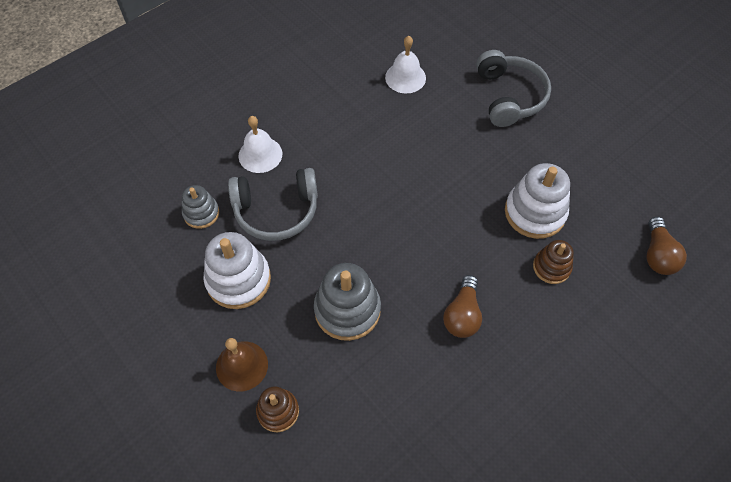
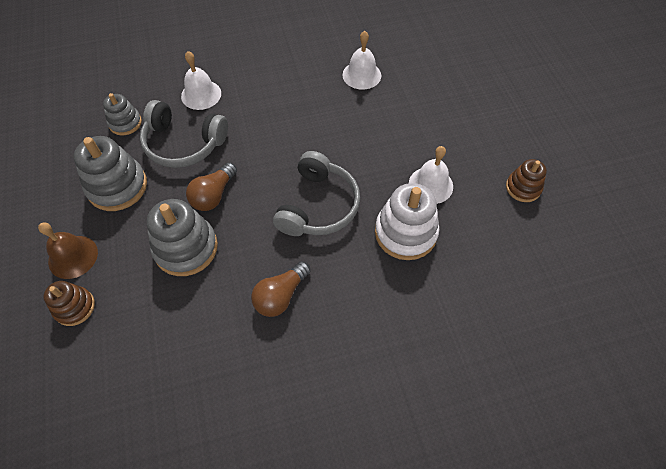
camera: 25 degrees right, 0 degrees up
(238, 280) = (117, 186): white stacking toy -> grey stacking toy
(509, 96) = (445, 122): grey headphones -> grey headphones (318, 206)
(530, 160) = (430, 185): none -> white bell
(551, 267) = (390, 288): brown stacking toy -> brown stacking toy (523, 188)
(657, 255) = (504, 321): brown light bulb -> brown light bulb (214, 195)

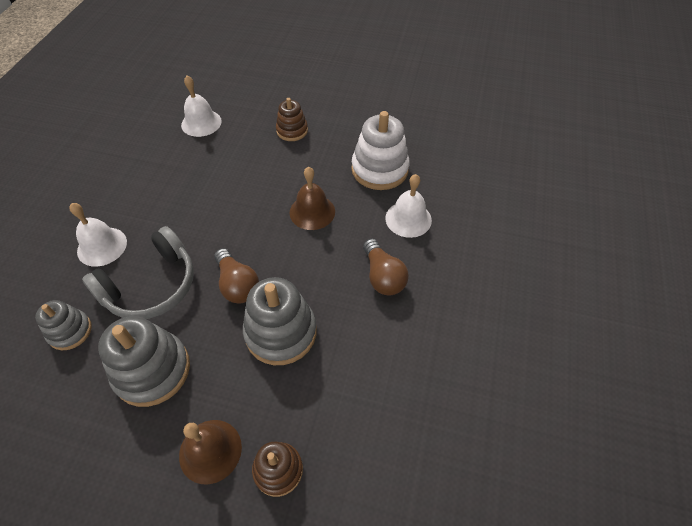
camera: 60 degrees left, 5 degrees down
(318, 206) = (312, 212): grey headphones -> brown bell
(430, 185) = (347, 135): white bell -> white bell (408, 219)
(523, 188) = (388, 90): brown stacking toy -> brown stacking toy (292, 130)

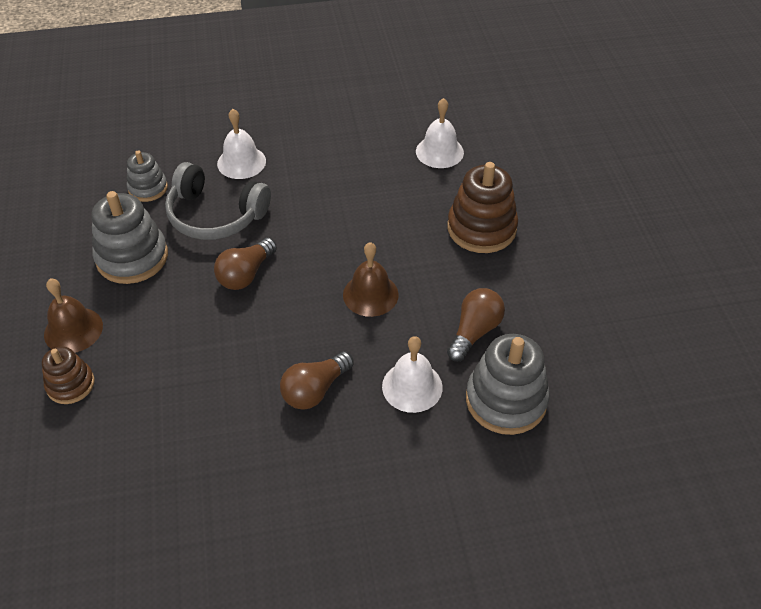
camera: 65 degrees right, 5 degrees down
(281, 332) = (207, 330): grey stacking toy -> grey stacking toy (506, 400)
(292, 130) = (481, 228): brown stacking toy -> brown stacking toy, size x1.70
(379, 169) = (474, 332): white stacking toy -> brown light bulb

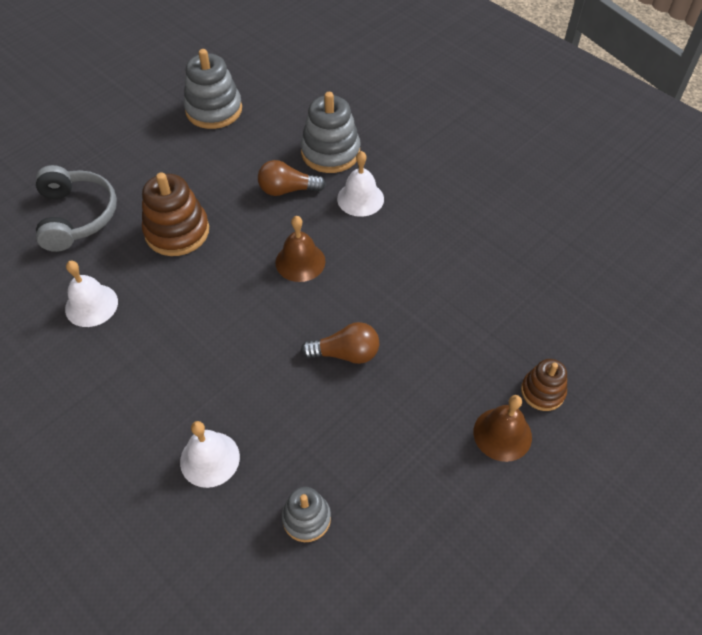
camera: 125 degrees left, 5 degrees up
(132, 257) = (398, 455): grey stacking toy -> grey stacking toy (214, 110)
(215, 215) = (297, 427): grey headphones -> grey headphones (76, 216)
(315, 390) = (408, 244): brown light bulb -> none

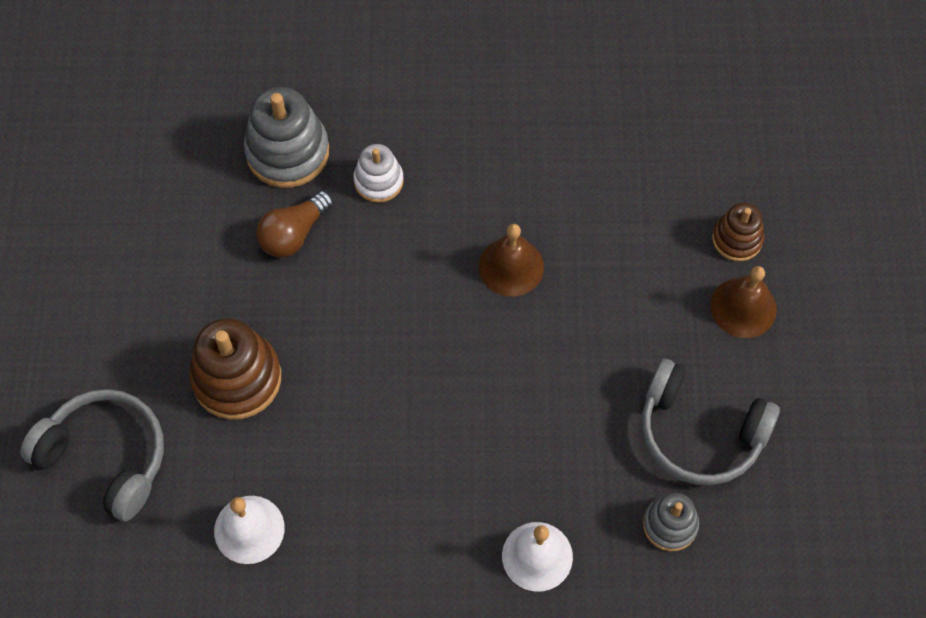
camera: 45 degrees left, 10 degrees up
(214, 110) = (96, 205): grey stacking toy -> none
(300, 261) = (398, 301): brown bell -> brown bell (511, 266)
(345, 353) = (542, 354): brown light bulb -> none
(360, 198) = (378, 181): white bell -> white stacking toy
(389, 481) = (700, 432): none -> grey headphones

